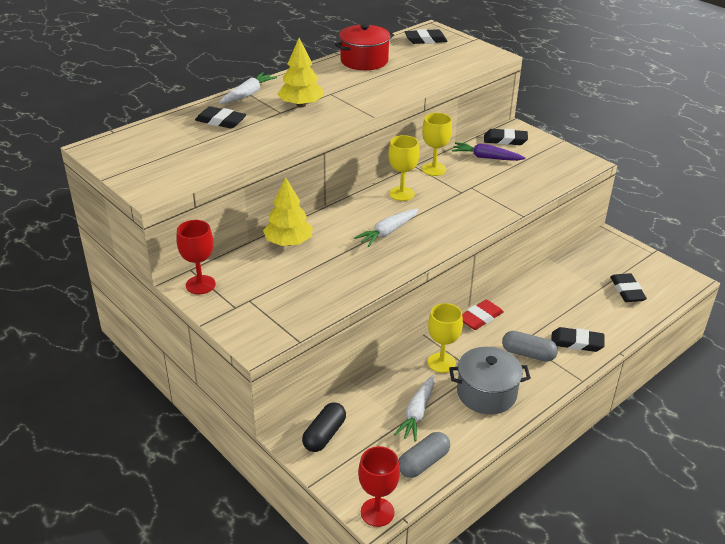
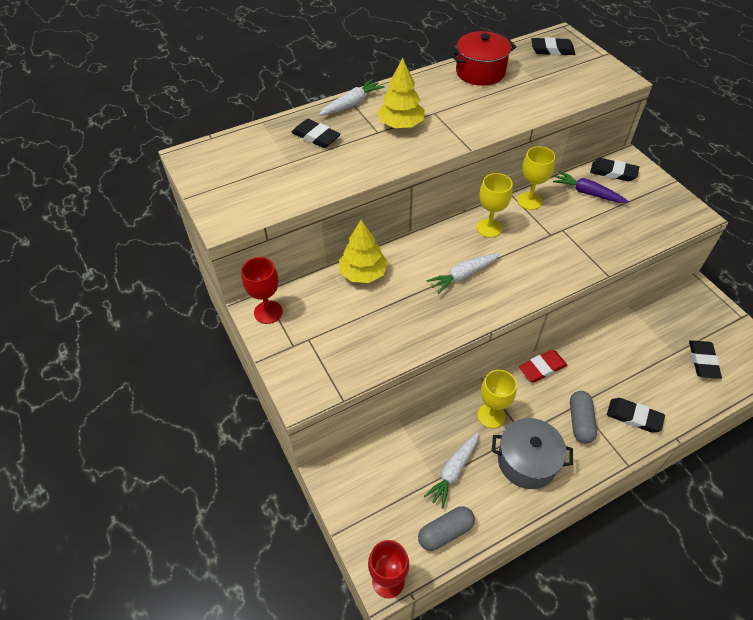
camera: 15 degrees right, 15 degrees up
(324, 435) = (360, 479): black capsule -> none
(528, 354) = (580, 421): grey capsule -> grey capsule turned 60 degrees clockwise

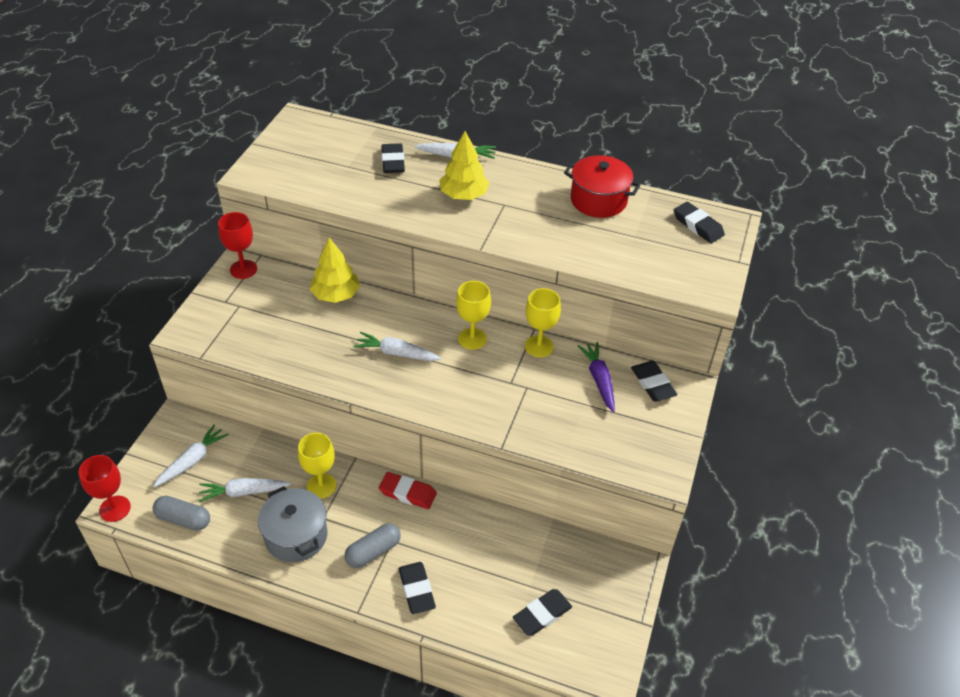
camera: 45 degrees right, 5 degrees down
(387, 488) = (192, 461): none -> white carrot

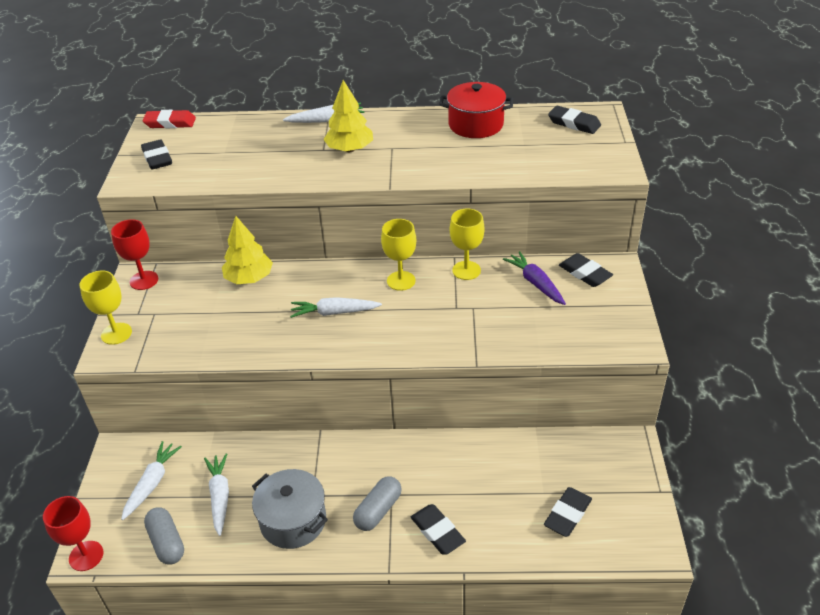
camera: 15 degrees left, 5 degrees down
(183, 519) = (167, 542): grey capsule -> grey capsule turned 60 degrees clockwise
(243, 492) = (220, 496): white carrot -> white carrot turned 105 degrees clockwise
(321, 486) = (298, 466): yellow goblet -> yellow goblet (116, 333)
(393, 161) = (267, 138): black eraser -> black eraser (157, 158)
(407, 493) = (387, 446): red eraser -> red eraser (170, 123)

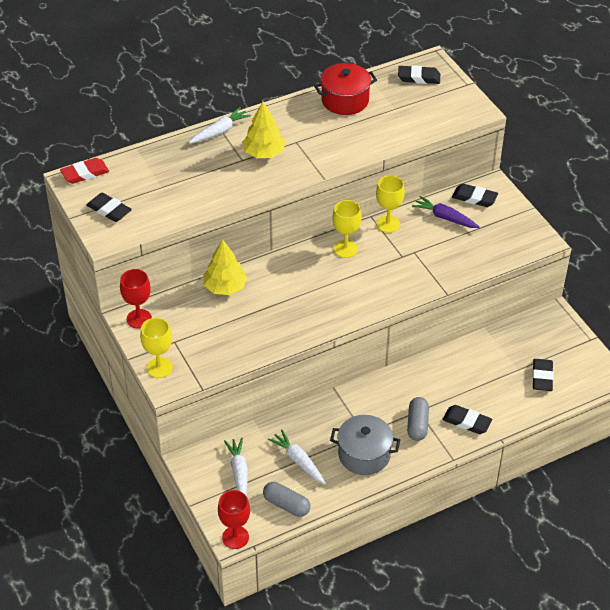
camera: 30 degrees left, 5 degrees up
(334, 312) = (315, 291): white carrot -> none

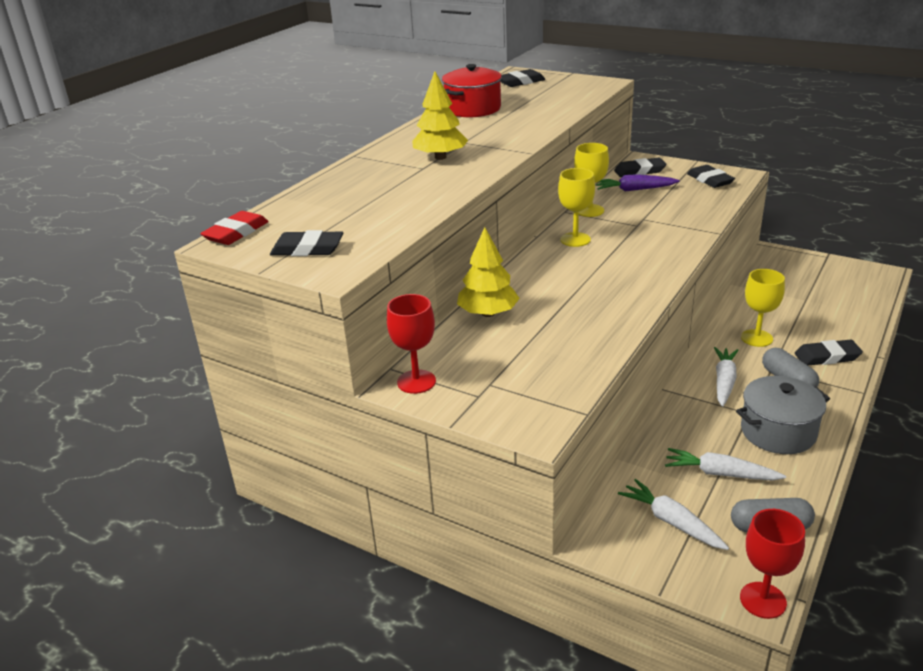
camera: 30 degrees left, 15 degrees down
(159, 367) = (503, 417): yellow goblet -> yellow goblet (756, 338)
(220, 131) = (369, 159): white carrot -> white carrot (724, 382)
(542, 377) = (833, 296): black eraser -> black eraser (710, 180)

